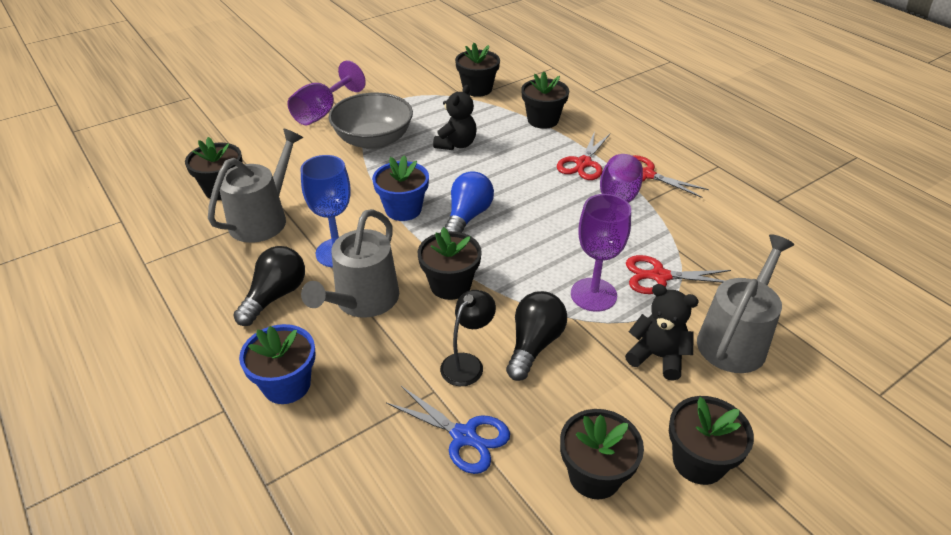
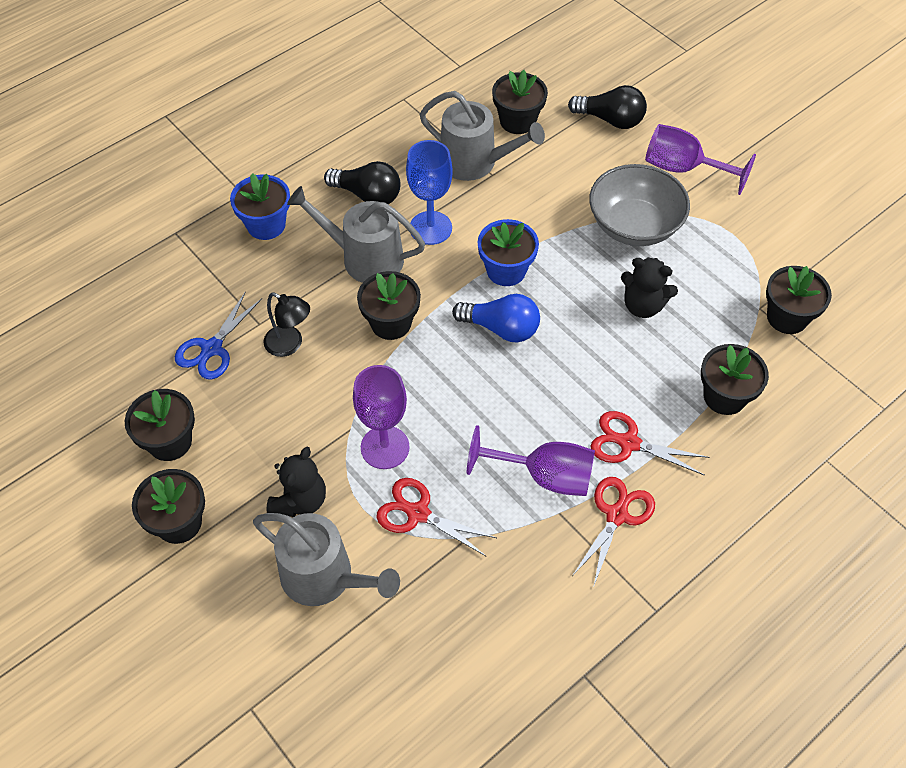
camera: 85 degrees right, 15 degrees up
(534, 344) = (314, 395): black light bulb -> black light bulb (610, 120)
(660, 276) = (418, 513): red scissors -> red scissors turned 60 degrees counterclockwise

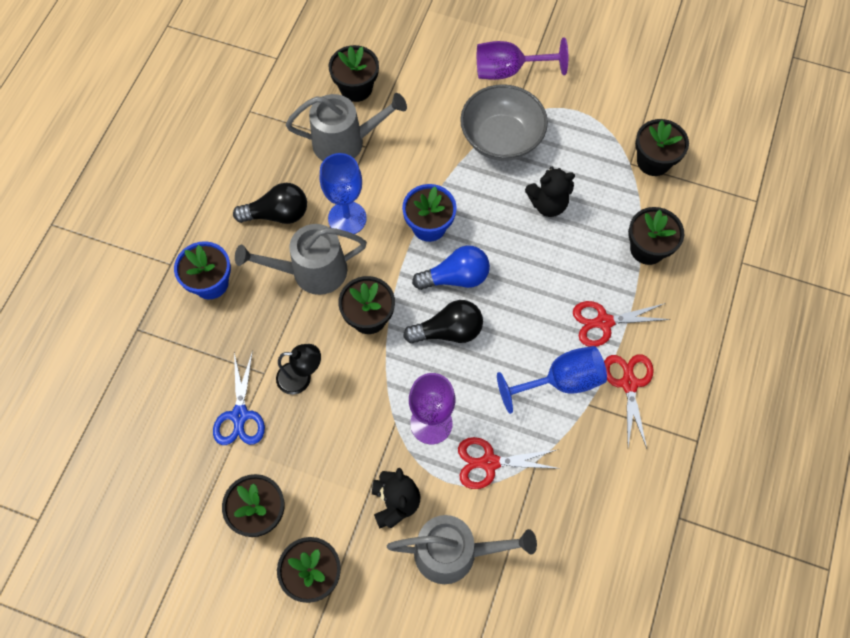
camera: 30 degrees left, 10 degrees up
(544, 476) = (560, 381): purple goblet -> blue goblet
(610, 120) = (428, 53): black light bulb -> black light bulb (448, 331)

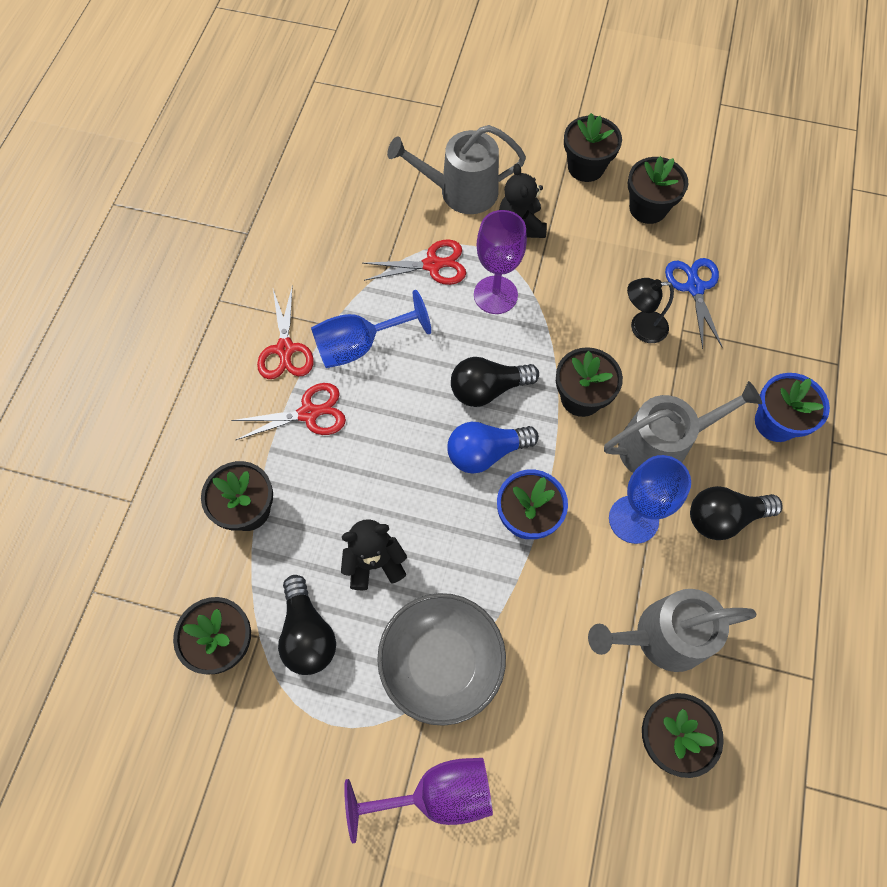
camera: 175 degrees right, 0 degrees up
(595, 162) = (308, 633): none -> black light bulb

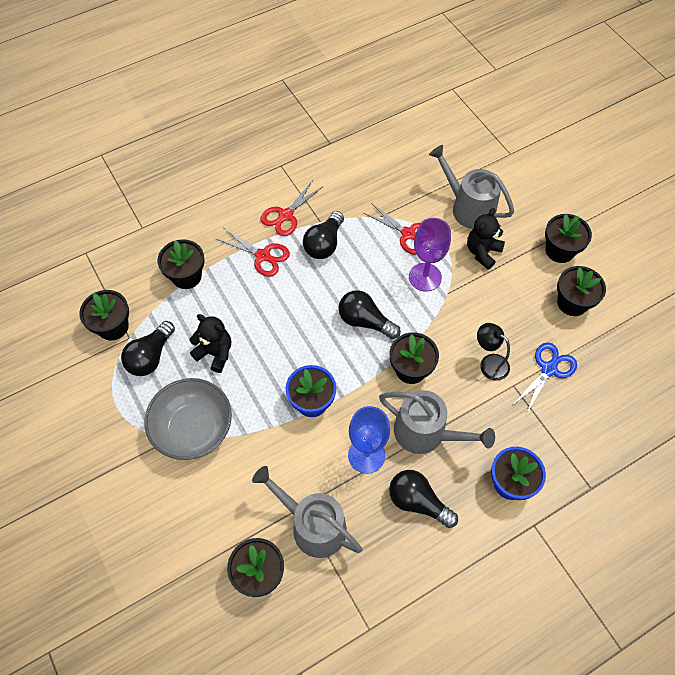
camera: 45 degrees right, 5 degrees down
(360, 345) = (324, 244): blue goblet -> black light bulb
(436, 794) = (125, 483): purple goblet -> none
(485, 453) = (327, 351): blue light bulb -> none

